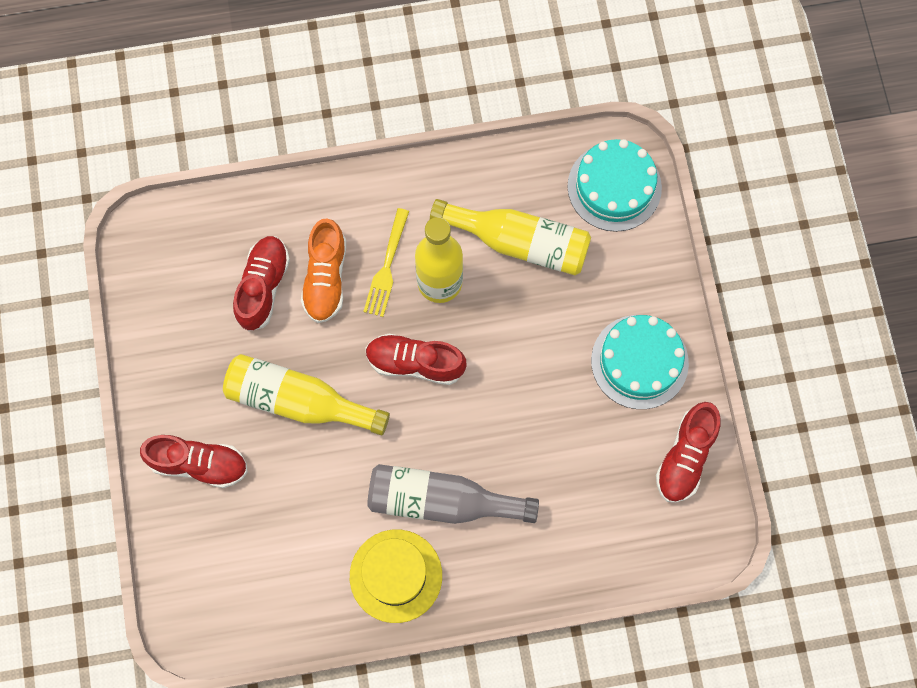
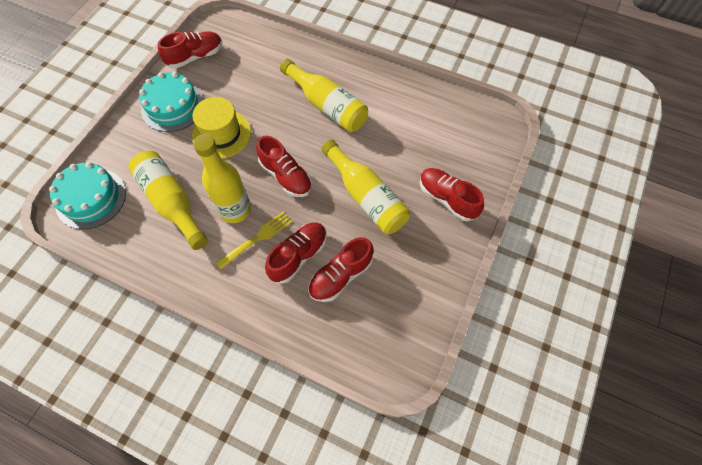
camera: 145 degrees left, 10 degrees down
(326, 278) = (298, 256): orange shoe -> red shoe
(396, 576) = (376, 89): yellow hat -> yellow hat (221, 134)
(442, 501) = (327, 105): grey bottle -> yellow bottle

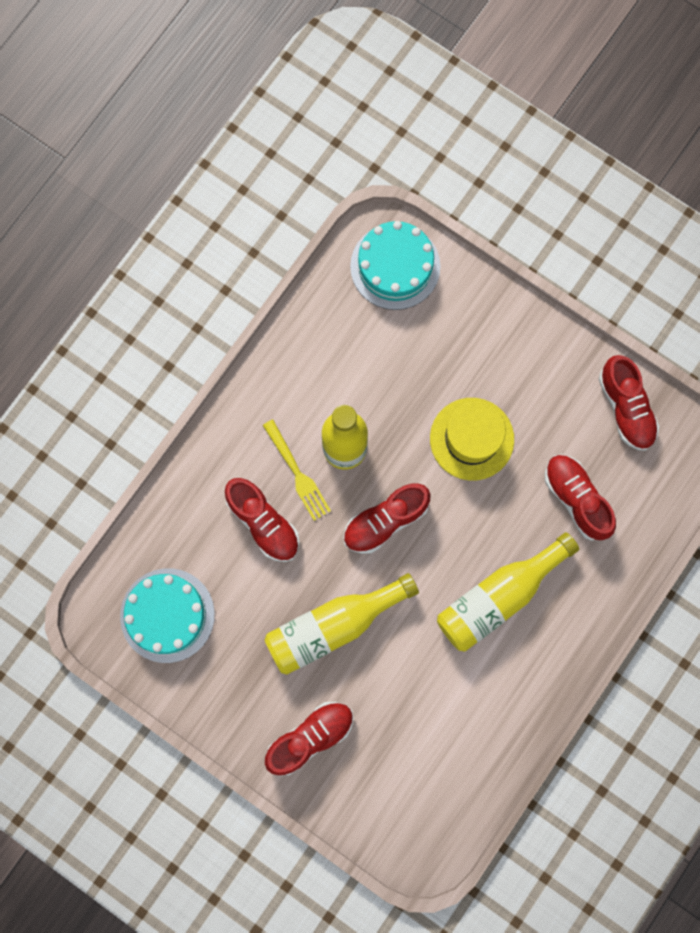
camera: 100 degrees right, 15 degrees up
(172, 203) = (370, 368): yellow bottle -> none
(173, 106) = (532, 372): turquoise cake -> turquoise cake (167, 615)
(341, 276) = (226, 572): red shoe -> red shoe (576, 499)

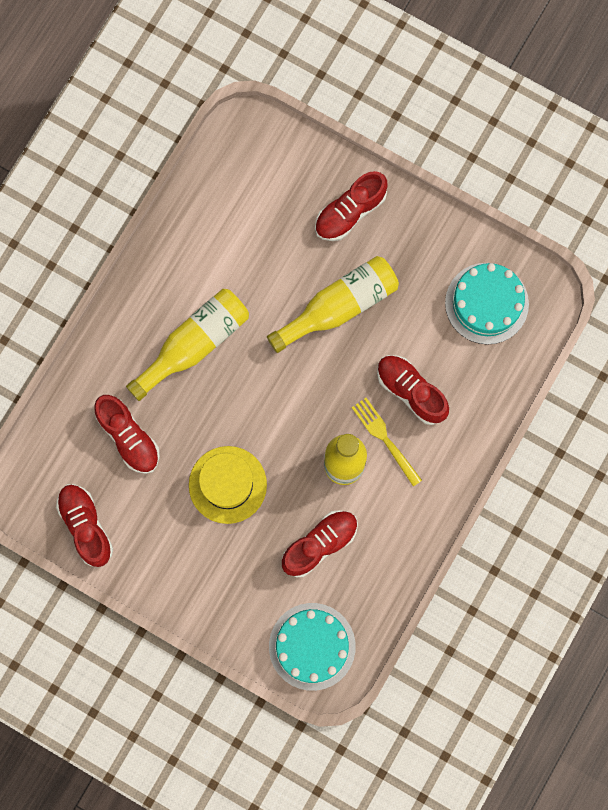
camera: 175 degrees right, 0 degrees up
(385, 521) = (301, 402): red shoe -> red shoe (320, 544)

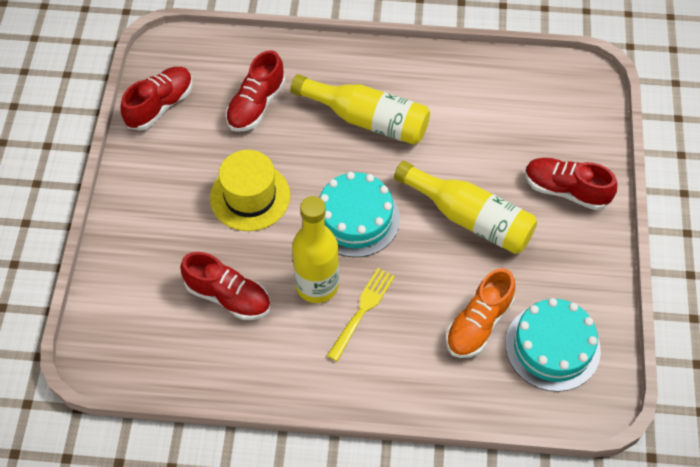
camera: 65 degrees right, 20 degrees down
(312, 646) = (122, 331): turquoise cake -> turquoise cake (355, 218)
(411, 391) = (422, 314): red shoe -> none
(440, 351) = (478, 324): none -> orange shoe

